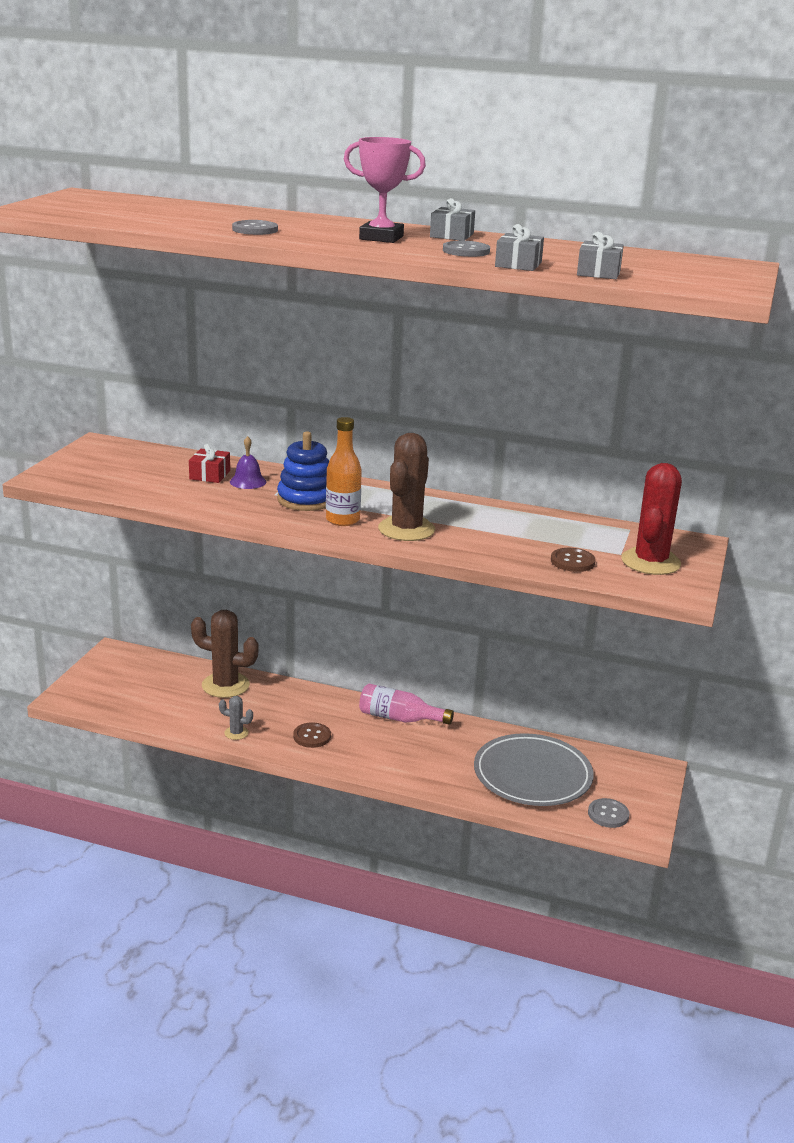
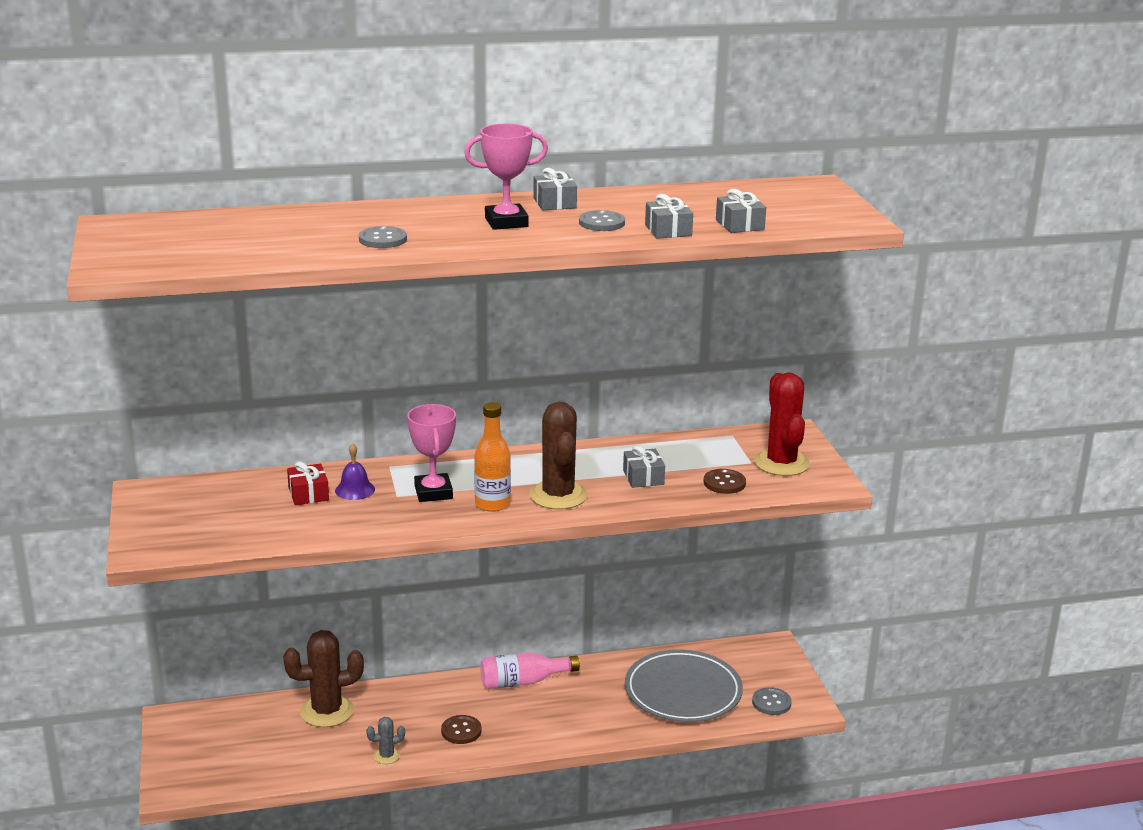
camera: 30 degrees left, 0 degrees up
(306, 499) = (433, 492): blue stacking toy -> pink trophy
(501, 537) = (643, 477): none -> grey gift

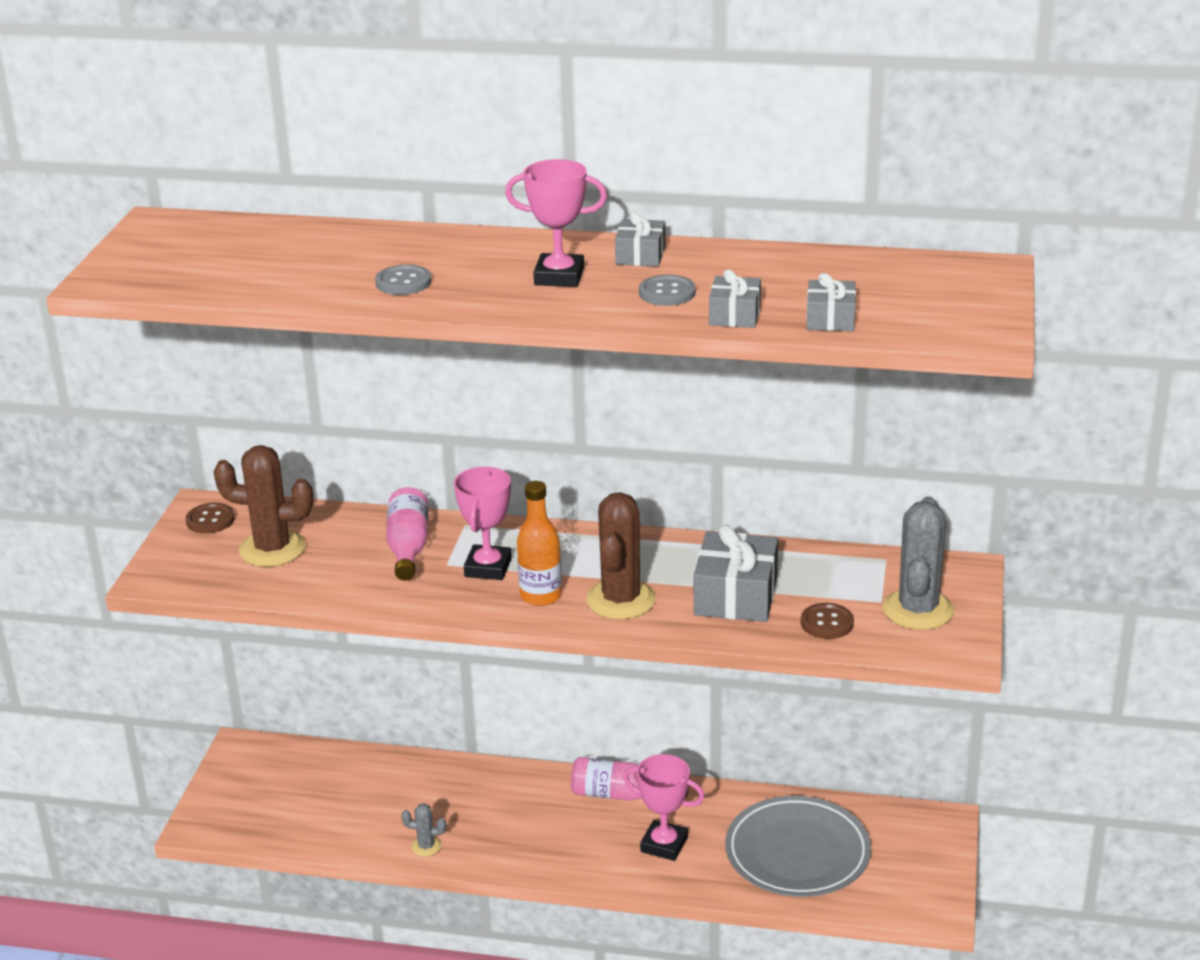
camera: 25 degrees right, 5 degrees up
(308, 494) = (358, 543): red gift -> none
(327, 711) = (395, 778): brown cactus -> brown cactus (272, 549)
(355, 490) = (408, 547): purple bell -> pink bottle
(461, 731) = (520, 837): brown button -> brown button (210, 520)
(579, 709) = (664, 845): none -> pink trophy
(643, 477) = (735, 596): grey gift -> grey gift, size x1.78
(771, 702) = (895, 894): grey button -> none
(781, 463) = (918, 610): red cactus -> grey cactus

